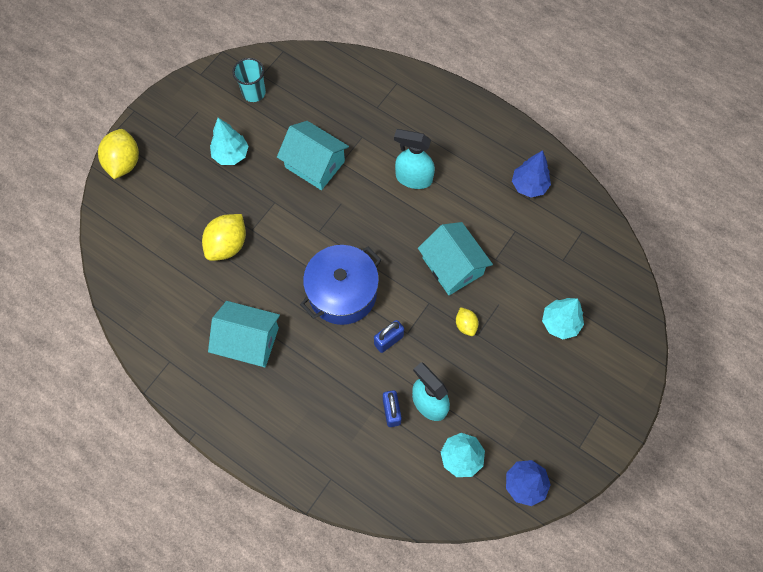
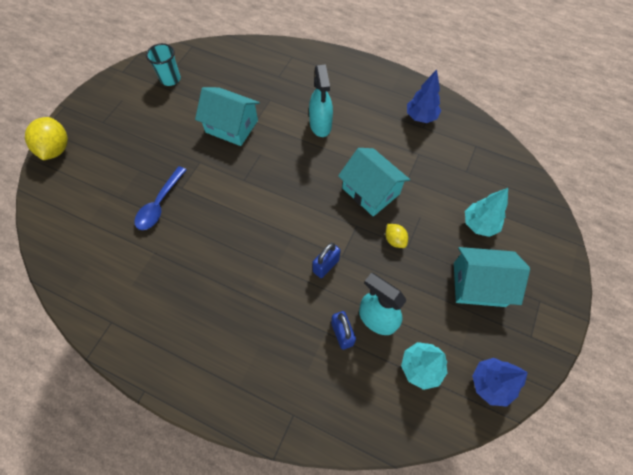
camera: 10 degrees left, 5 degrees down
(227, 245) = (160, 204): yellow lemon -> blue spoon
(231, 155) = (155, 129): turquoise tree -> none
(248, 341) = (189, 288): turquoise house -> turquoise house (479, 284)
(342, 293) = (274, 229): blue pot -> none
(413, 178) = (320, 125): turquoise spray bottle -> turquoise spray bottle turned 105 degrees counterclockwise

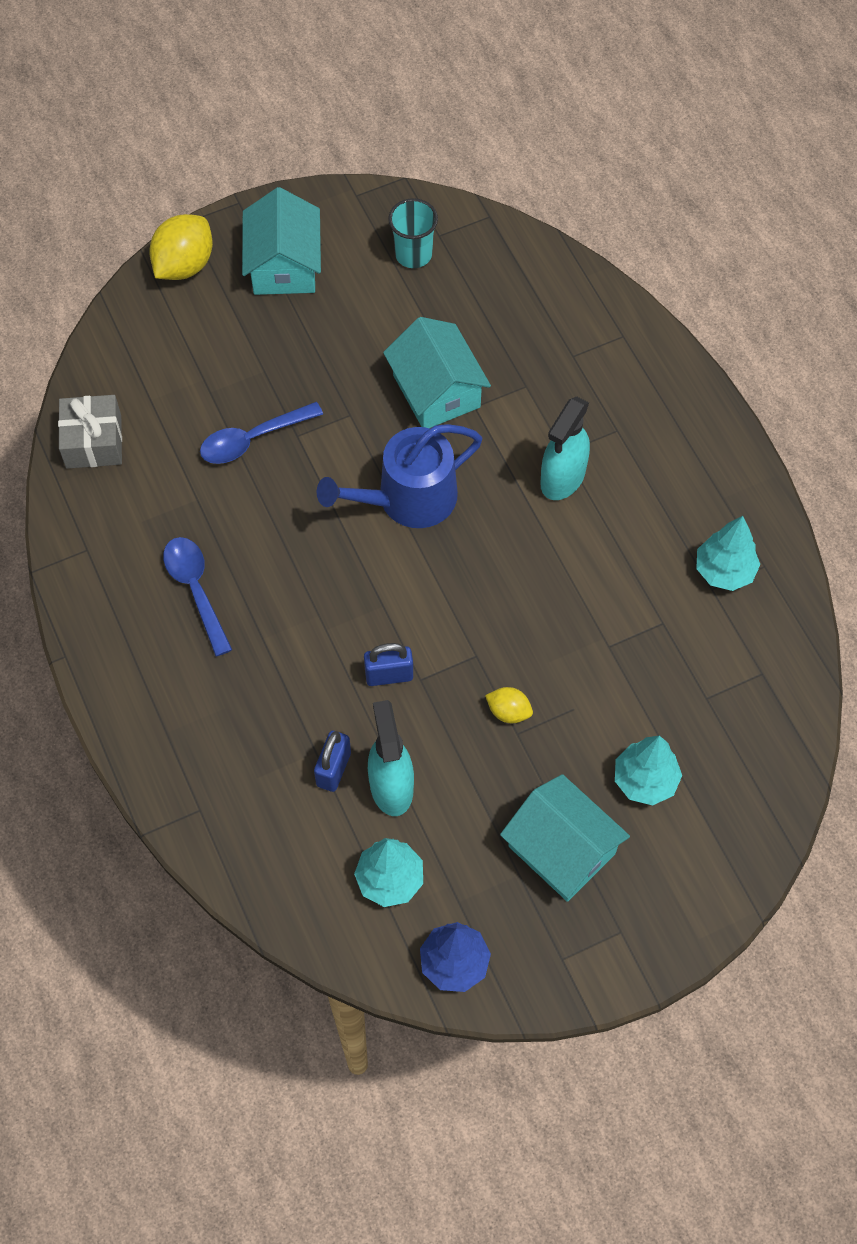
camera: 40 degrees right, 0 degrees up
(71, 263) = (93, 441): none -> grey gift
(191, 298) = (196, 590): none -> blue spoon
(261, 179) = (408, 499): none -> blue watering can
(370, 191) = (541, 624): turquoise house -> turquoise house (284, 265)
(394, 240) = (508, 711): yellow lemon -> yellow lemon turned 75 degrees counterclockwise
(420, 117) = (724, 571): blue tree -> turquoise tree

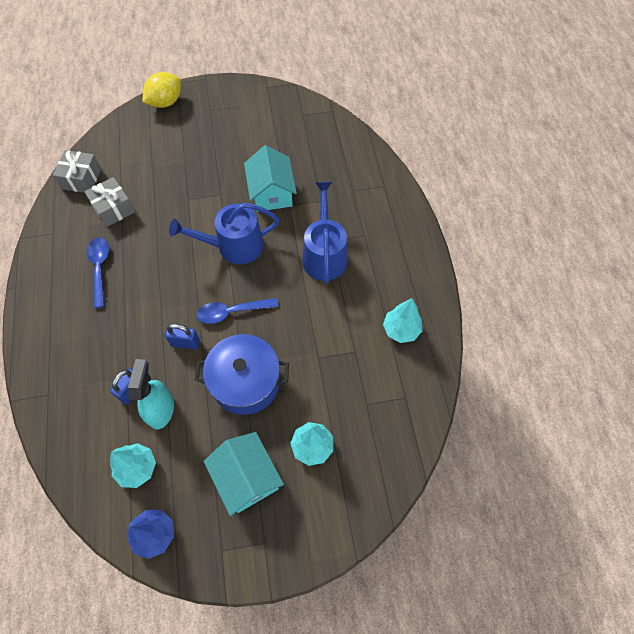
camera: 15 degrees right, 0 degrees up
(174, 481) = (113, 208): none -> grey gift
(253, 439) = (164, 196): blue spoon -> blue spoon (232, 312)
(284, 265) = (216, 112): turquoise house -> none
(413, 254) = (285, 121): turquoise cup -> none
(508, 711) = (245, 382): yellow lemon -> blue pot
(562, 478) = (324, 254): turquoise spray bottle -> blue watering can

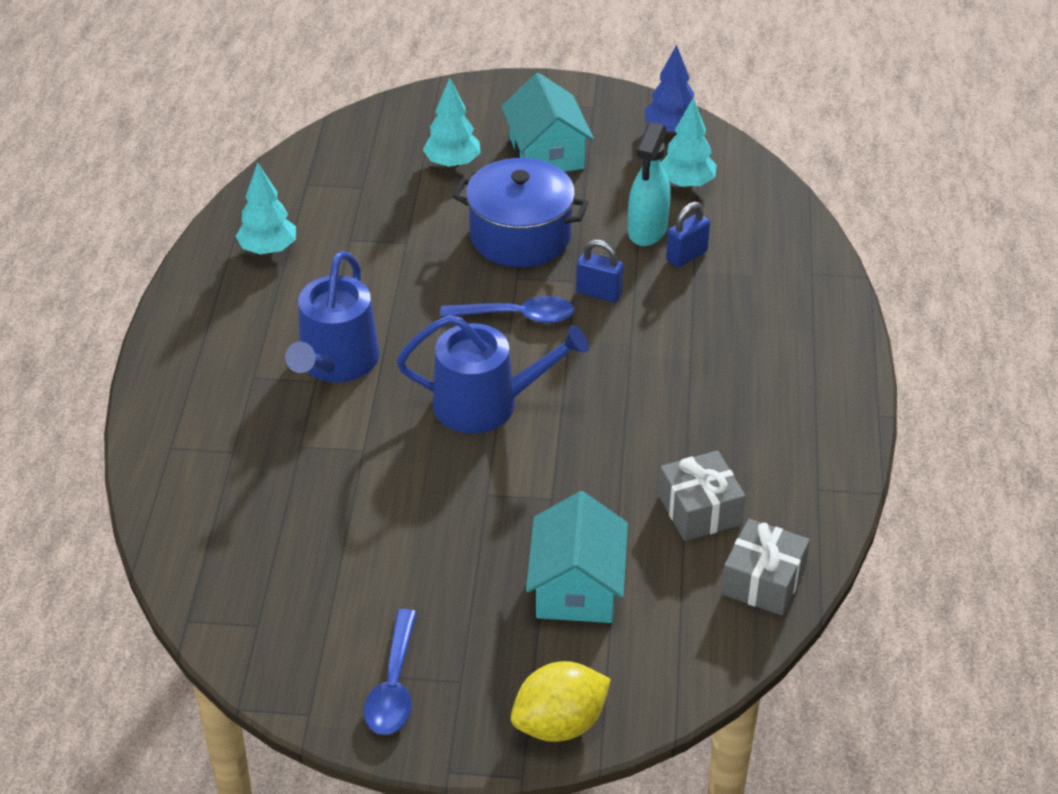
camera: 165 degrees left, 20 degrees down
(100, 268) = (729, 415): blue spoon -> blue spoon (394, 685)
(271, 192) = (387, 478): turquoise house -> turquoise house (576, 587)

